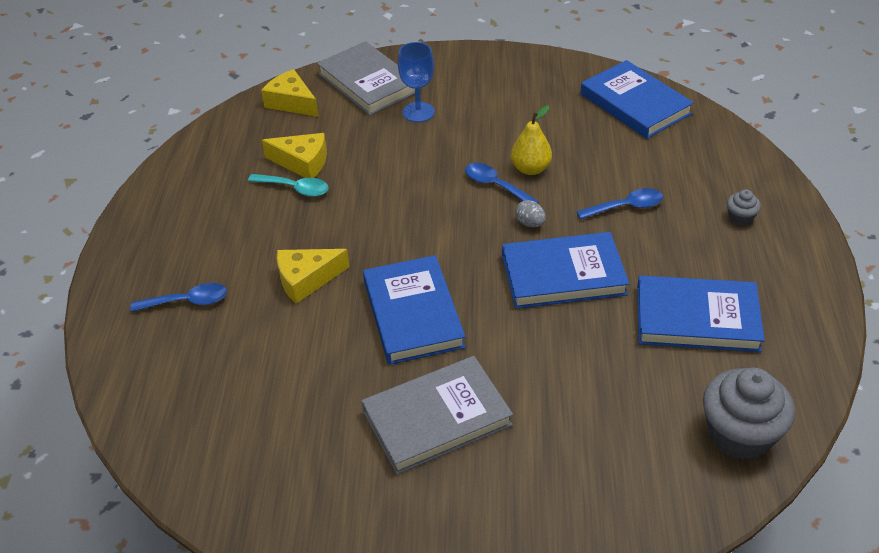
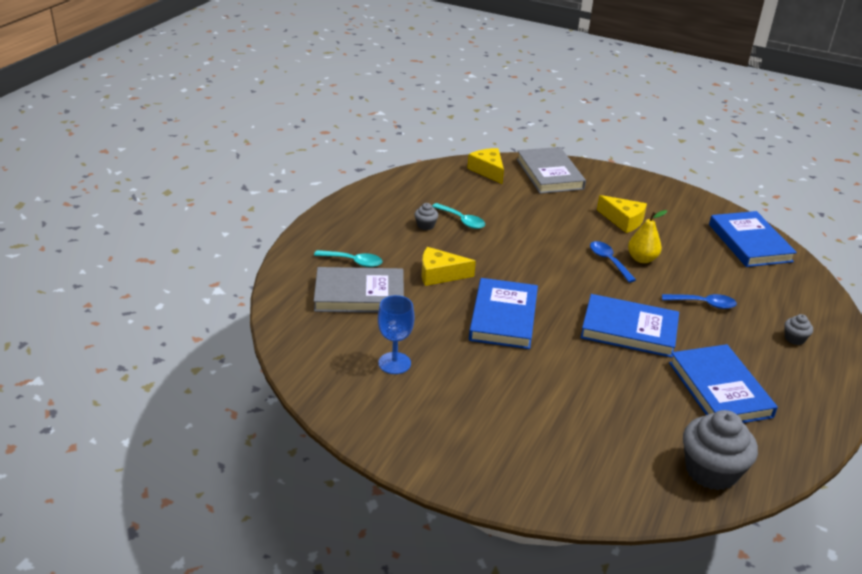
camera: 20 degrees right, 10 degrees down
(187, 301) = (353, 262): blue spoon -> turquoise spoon
(253, 212) = (425, 225): none -> grey cupcake
(302, 163) = (475, 207): yellow cheese -> yellow cheese (623, 220)
(418, 112) = (576, 201): blue goblet -> blue goblet (394, 363)
(437, 418) = (485, 383): grey book -> grey book (359, 295)
(530, 223) = (621, 291): grey egg -> none
(697, 318) = (719, 389): blue book -> blue book turned 45 degrees clockwise

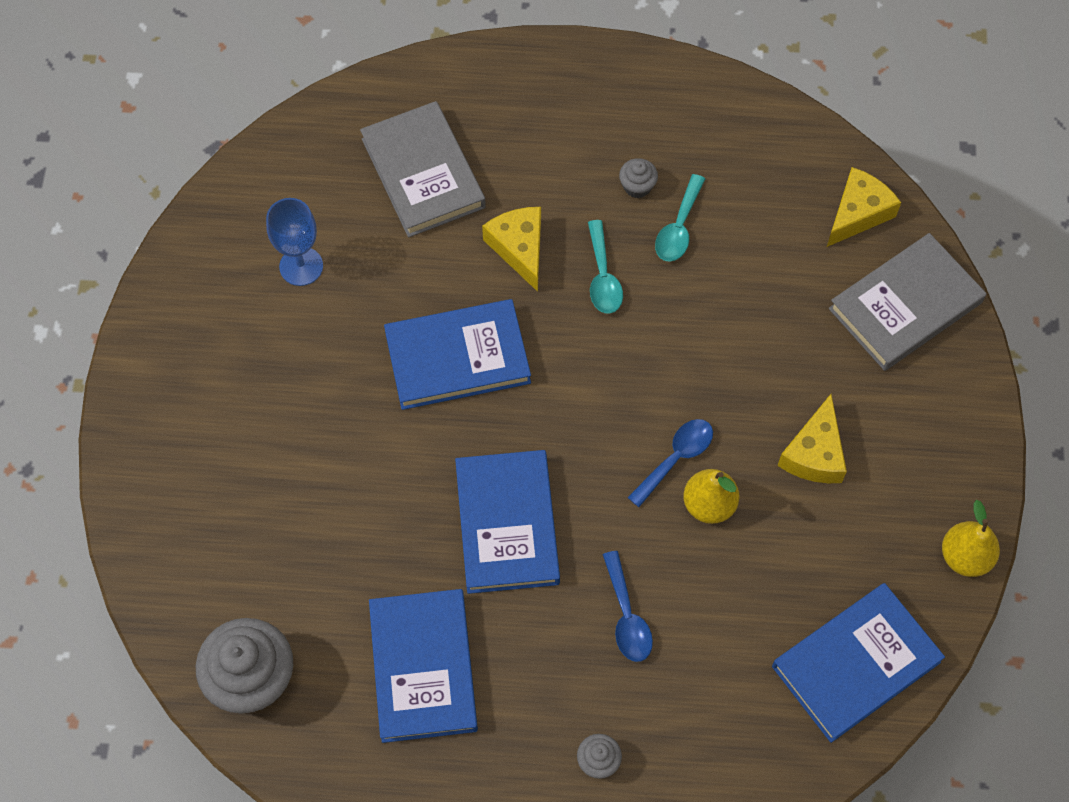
camera: 70 degrees right, 30 degrees up
(353, 262) = (494, 136): turquoise spoon -> turquoise spoon (603, 277)
(697, 198) = (965, 557): none -> yellow pear
(719, 389) = (423, 667): blue book -> blue book turned 60 degrees counterclockwise

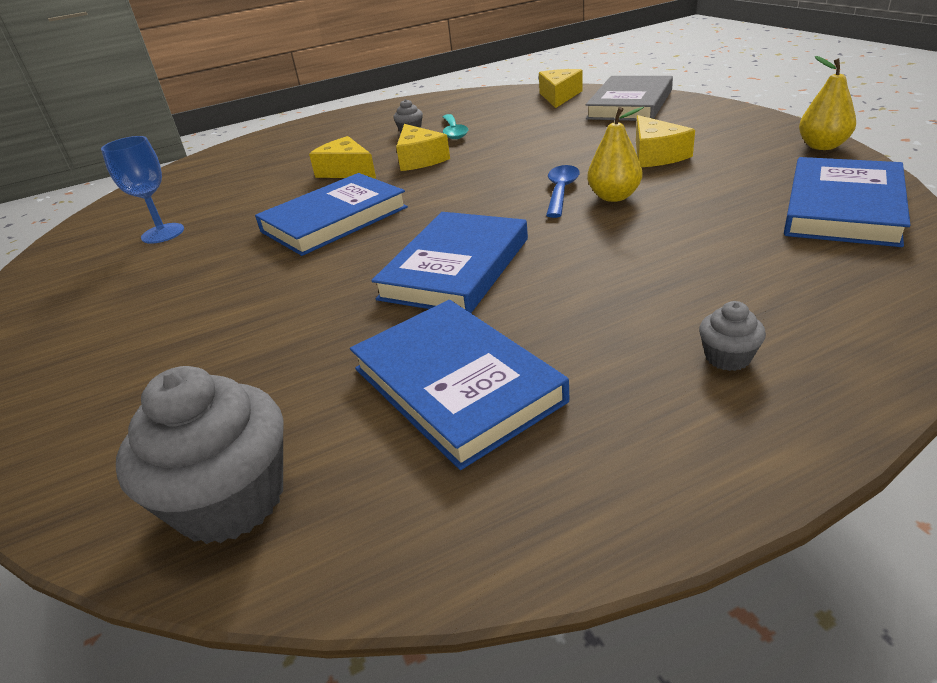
camera: 25 degrees left, 30 degrees down
(423, 173) = (248, 174): grey book -> none
(507, 524) = (455, 268): blue book -> blue book turned 60 degrees clockwise
(603, 277) = (420, 159): turquoise spoon -> yellow cheese
(627, 616) = (625, 265): blue spoon -> none

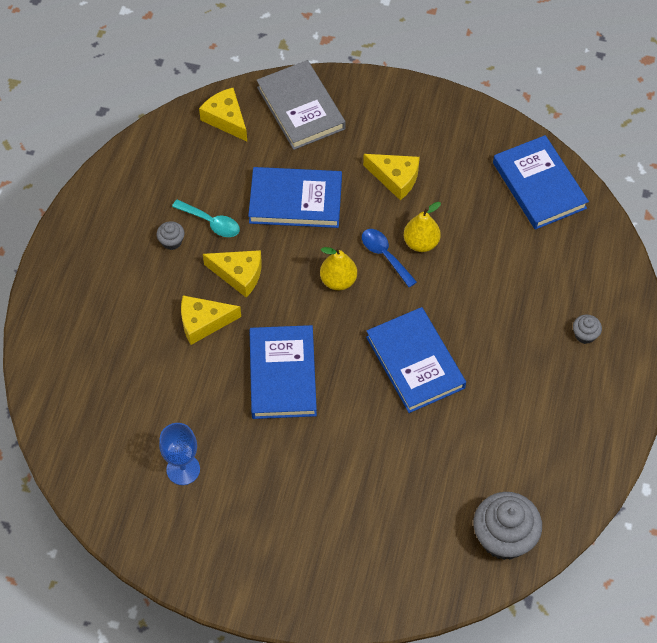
camera: 55 degrees left, 25 degrees up
(456, 385) = (510, 428): blue book -> blue book (295, 201)
(822, 146) = (478, 115): yellow pear -> yellow pear (338, 280)

